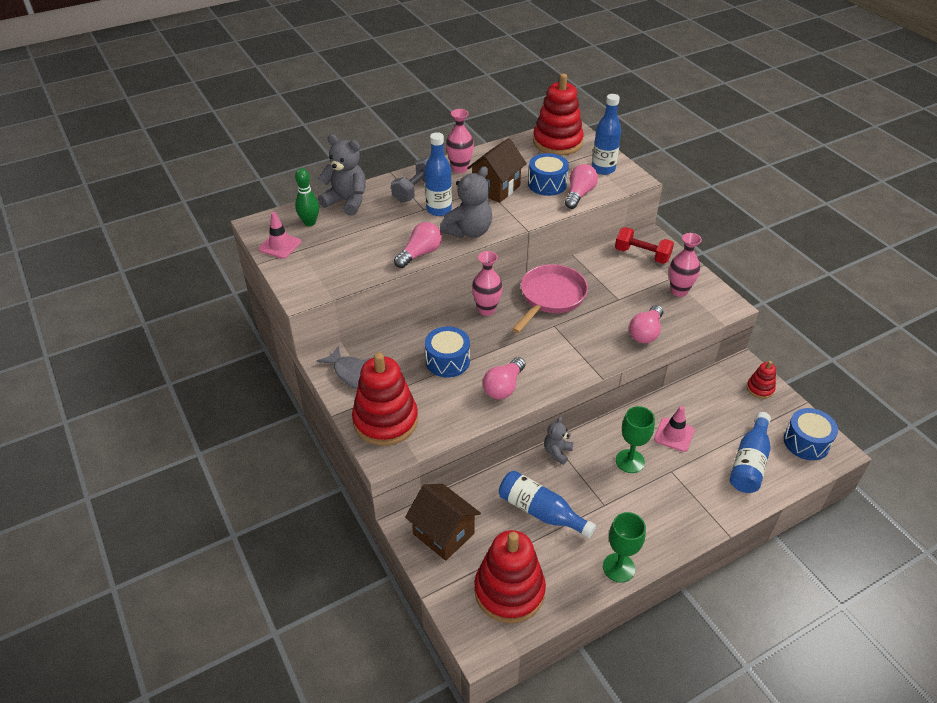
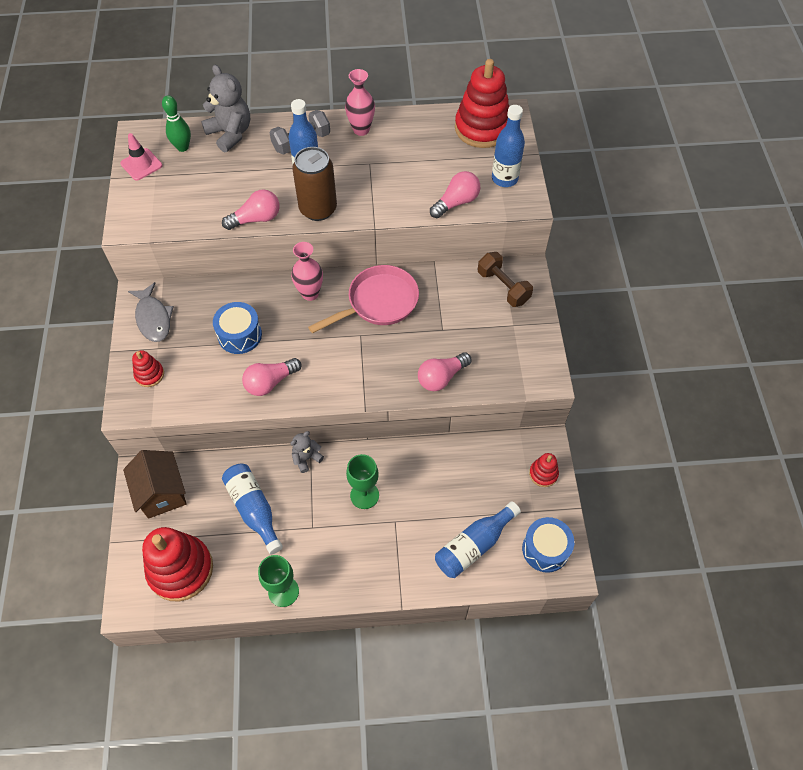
camera: 25 degrees right, 15 degrees up
(385, 420) = (149, 374): red stacking toy -> red stacking toy, size x0.47
(469, 231) = (318, 209): grey teddy bear -> brown can
(496, 188) = (379, 166): brown house -> none
(547, 184) = (433, 178): blue drum -> none
(642, 255) = (503, 287): red dumbbell -> brown dumbbell
(674, 435) = (424, 486): pink traffic cone -> none
(679, 291) = (509, 343): pink vase -> none

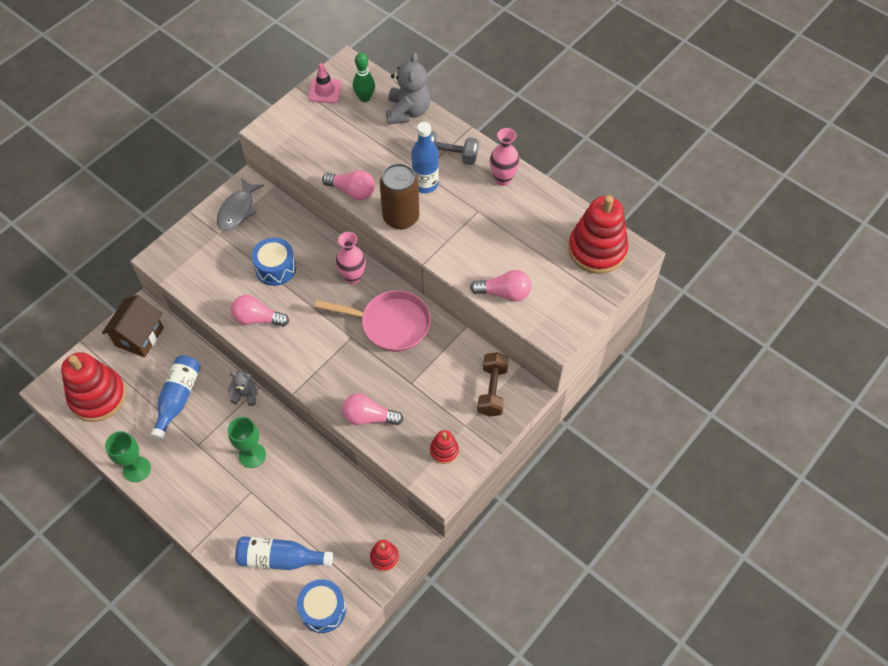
camera: 45 degrees right, 0 degrees up
(149, 374) = (194, 248): red stacking toy -> red stacking toy (444, 450)
(504, 178) = (564, 304): blue bottle -> none

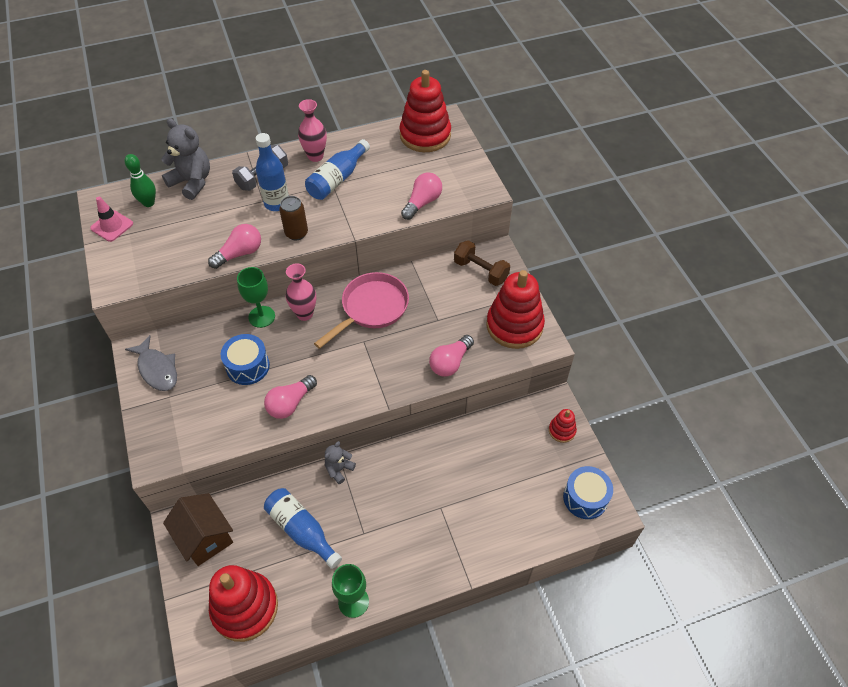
camera: 60 degrees left, 5 degrees down
(252, 455) = (404, 490): green goblet -> green goblet (261, 316)
(280, 558) = (520, 511): blue bottle -> blue bottle (337, 179)
(401, 217) = (296, 233): brown can -> brown can, size x0.64
(444, 450) = (514, 325): red stacking toy -> red stacking toy, size x2.12

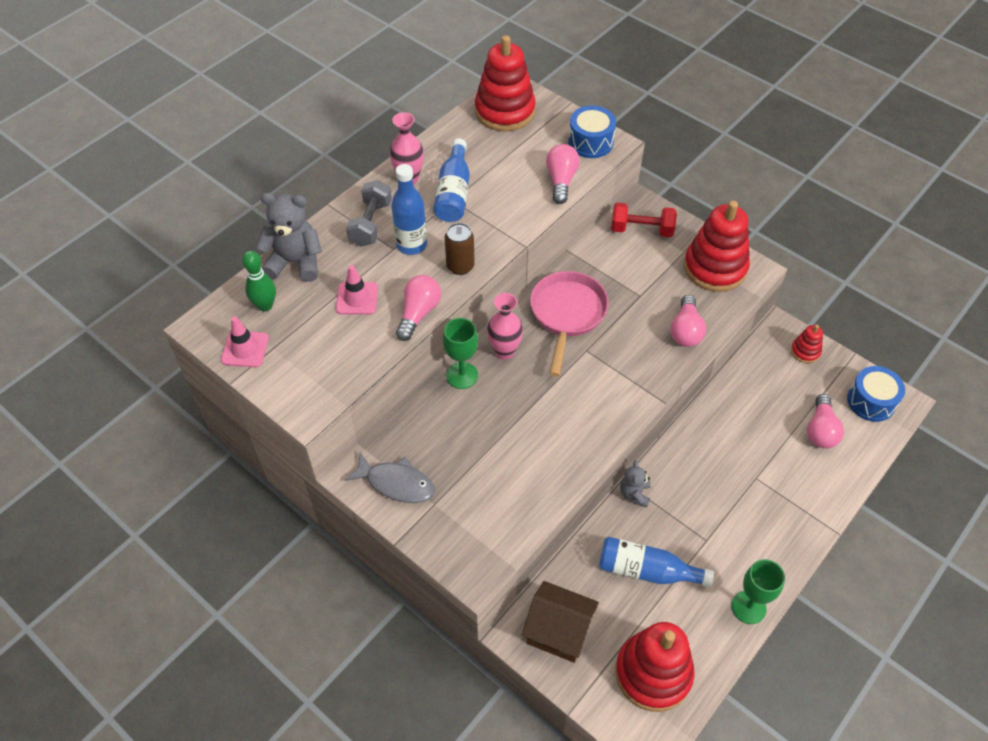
camera: 30 degrees left, 0 degrees up
(209, 224) = (357, 298): none -> pink traffic cone
(248, 366) = (491, 432): blue drum -> blue drum (590, 142)
(290, 403) = (566, 446): pink light bulb -> pink light bulb (820, 430)
(480, 271) = (641, 230): brown dumbbell -> red dumbbell

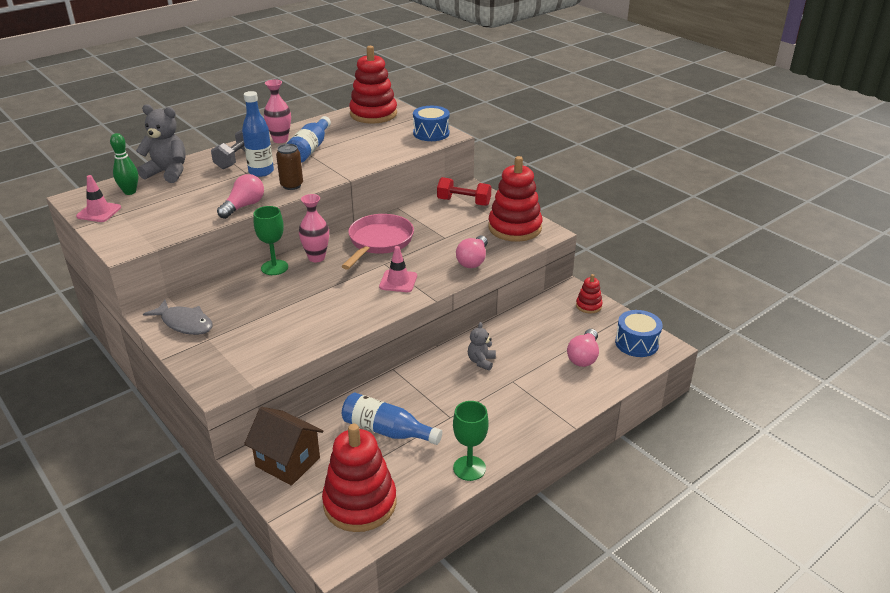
camera: 10 degrees right, 20 degrees down
(357, 298) = (201, 194): pink traffic cone -> pink traffic cone (398, 281)
(561, 180) = (397, 150): pink light bulb -> none
(634, 493) = (399, 378): grey teddy bear -> grey teddy bear (481, 361)

